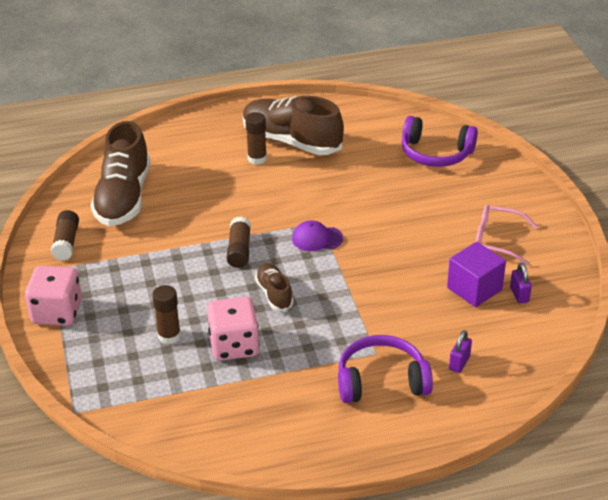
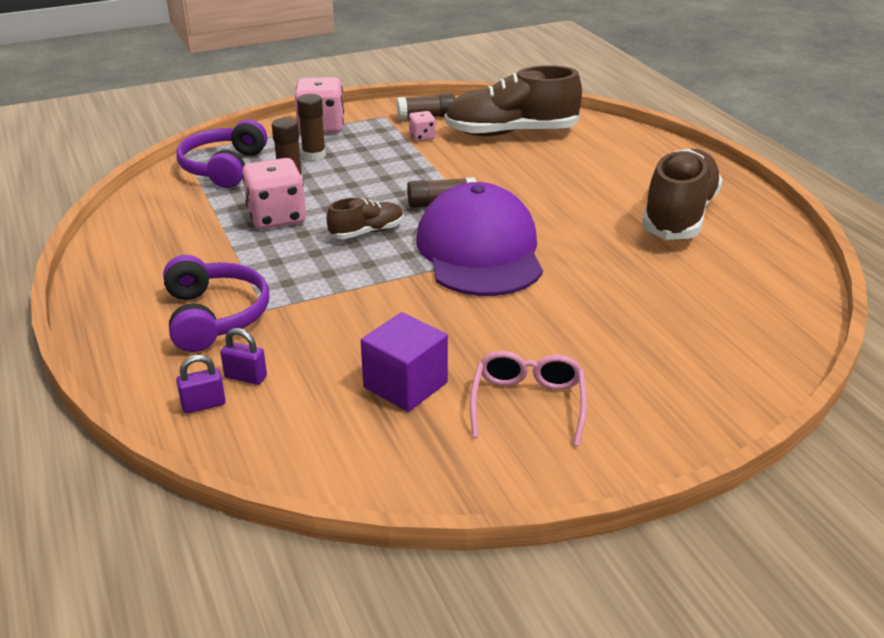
camera: 80 degrees right, 5 degrees down
(109, 249) = (422, 137): none -> pink dice
(257, 159) = (626, 197): brown glue stick -> brown glue stick (314, 155)
(317, 238) = (480, 250): purple cap -> purple cap, size x2.42
(436, 153) = (728, 333): purple headphones -> purple headphones (224, 167)
(519, 295) = (399, 431): purple padlock -> purple padlock (203, 405)

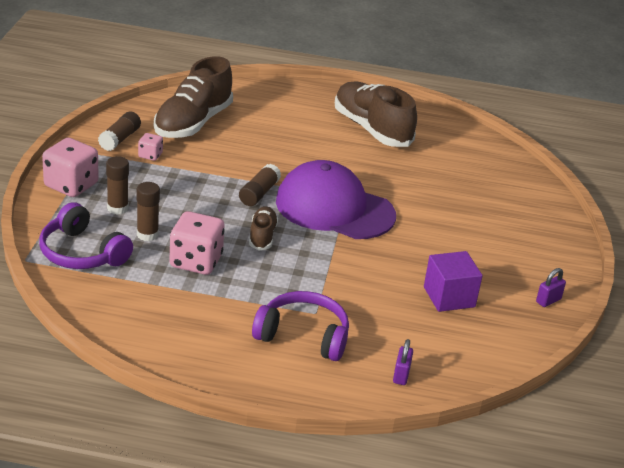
camera: 60 degrees left, 0 degrees up
(246, 377) = (387, 349): purple padlock -> purple padlock (548, 300)
(528, 403) = (501, 267): pink glasses -> none

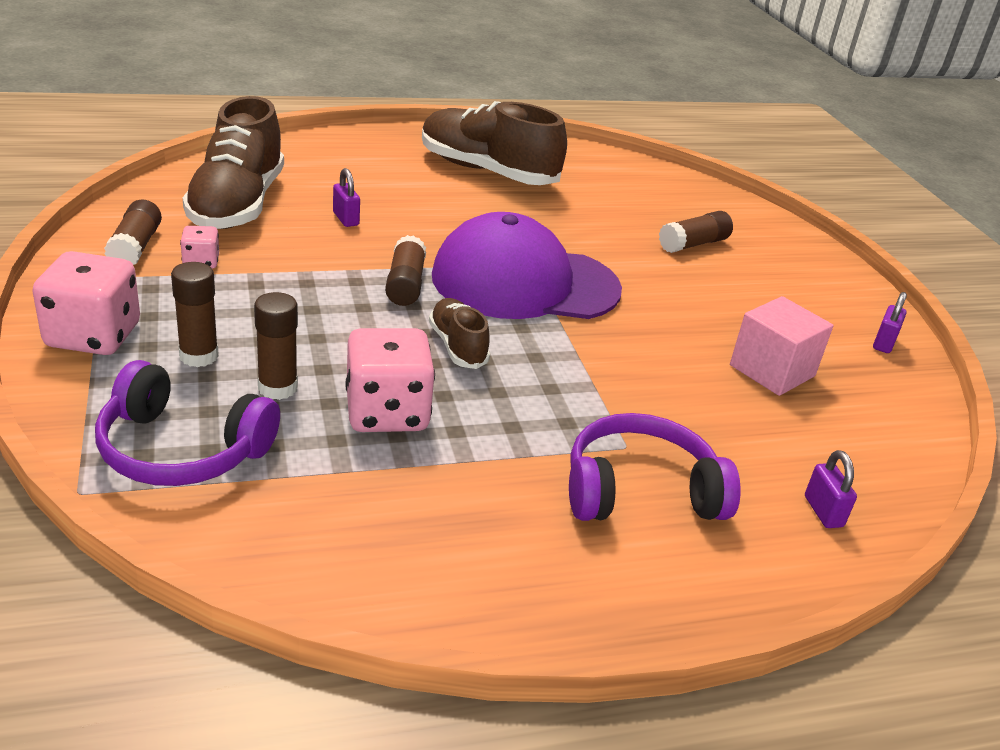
camera: 25 degrees left, 0 degrees up
(252, 145) = (346, 219): none -> purple padlock
(449, 297) = (772, 370): purple cube -> pink cube
(475, 208) = (693, 244): none -> brown glue stick

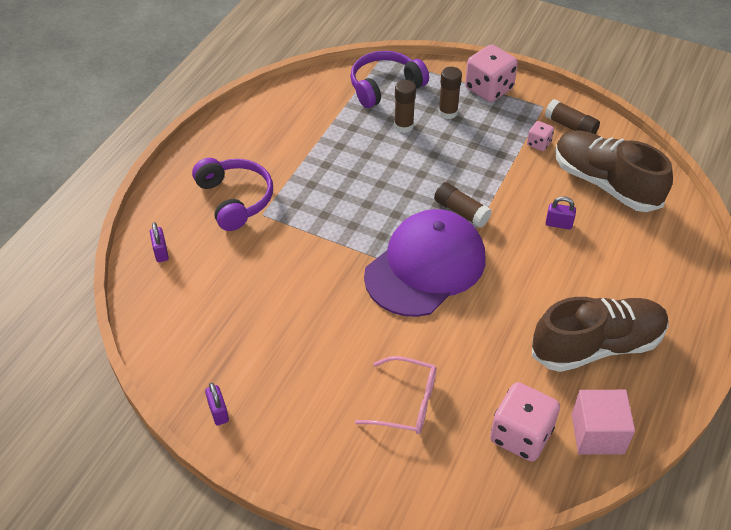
camera: 135 degrees right, 15 degrees up
(387, 412) = (357, 150): pink dice -> pink dice (521, 435)
(458, 346) = (386, 200): brown shoe -> none
(640, 491) = (235, 199): purple headphones -> purple headphones turned 60 degrees counterclockwise
(693, 244) = (406, 403): brown glue stick -> pink glasses
(772, 370) = (253, 322): pink cube -> pink cube (597, 434)
(823, 511) = (161, 252): purple padlock -> purple padlock turned 45 degrees clockwise

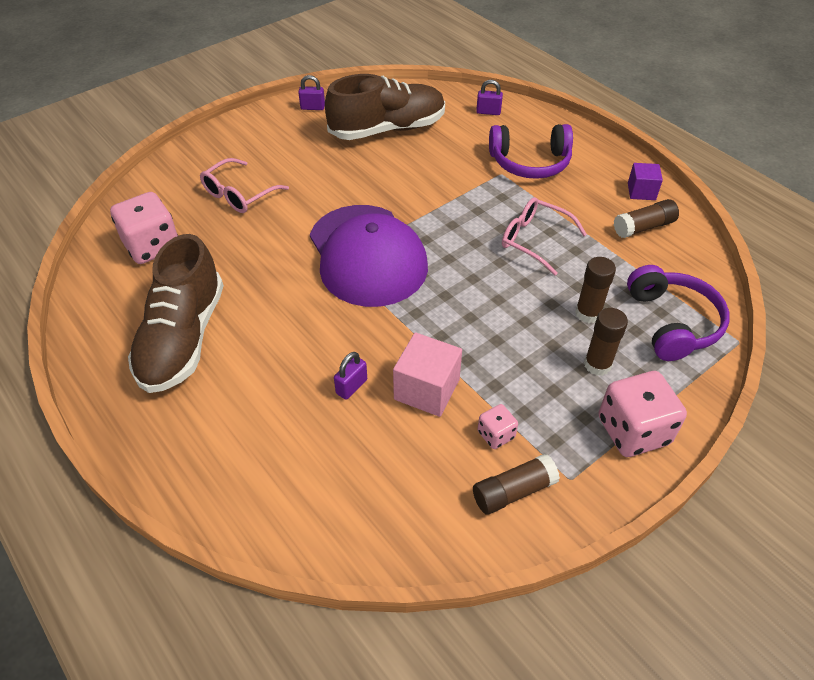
camera: 115 degrees right, 0 degrees up
(242, 124) = (641, 191): none -> purple cube
(342, 171) = (534, 240): none -> pink glasses
(461, 212) = (422, 309): brown glue stick -> brown glue stick (643, 227)
(597, 434) = (107, 293): pink cube -> pink cube (426, 389)
(605, 183) = (385, 472): brown shoe -> brown shoe (387, 129)

